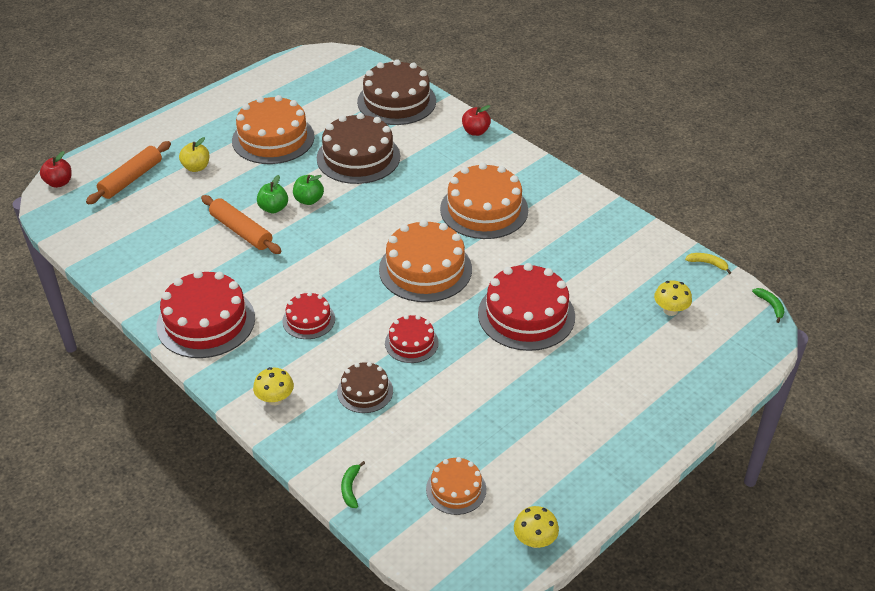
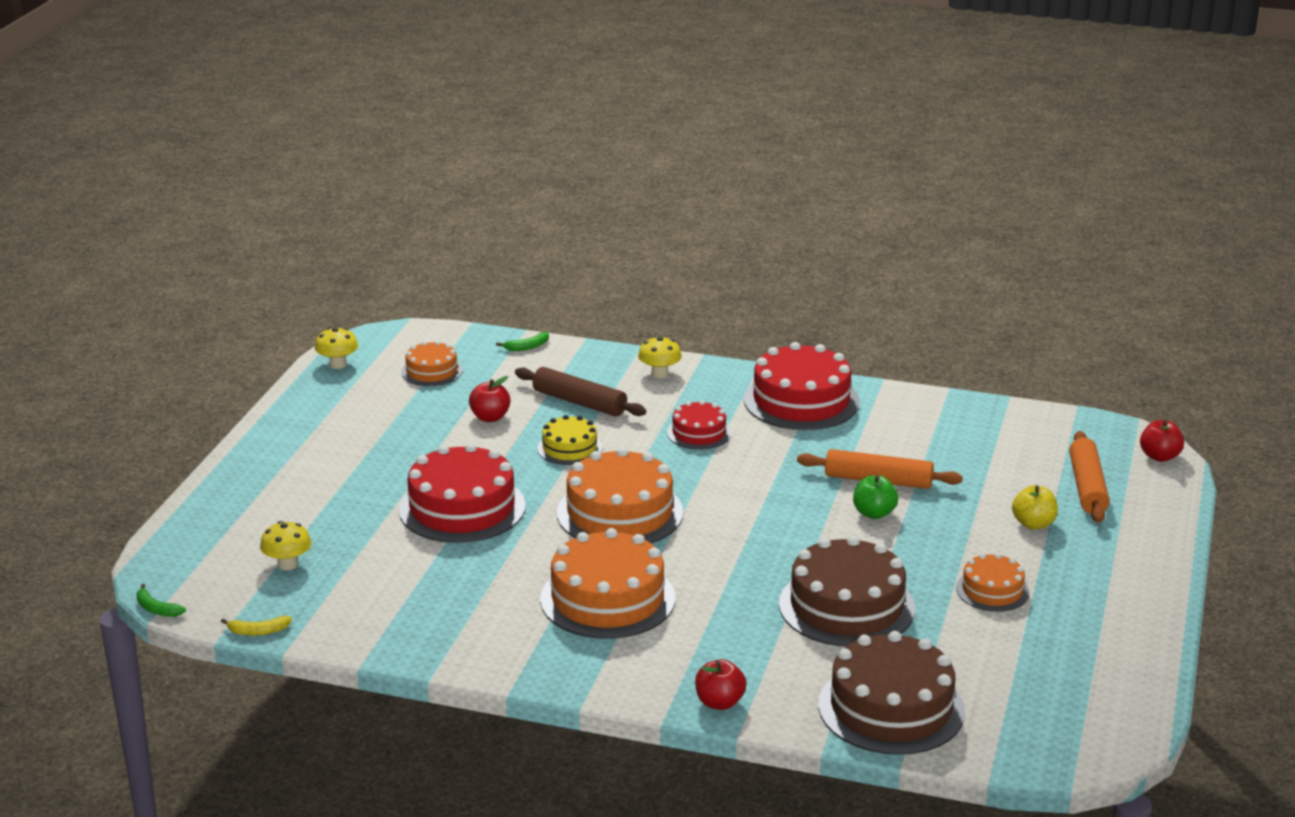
camera: 150 degrees right, 15 degrees down
(273, 138) = (992, 590): orange cake -> orange cake, size x0.54
(309, 200) = (844, 535): green apple -> none
(350, 488) = (527, 347): green banana -> green banana turned 90 degrees clockwise
(365, 391) = (579, 402): brown cake -> brown rolling pin
(411, 343) = (569, 448): red cake -> yellow cake
(446, 403) = (490, 417): none -> red apple

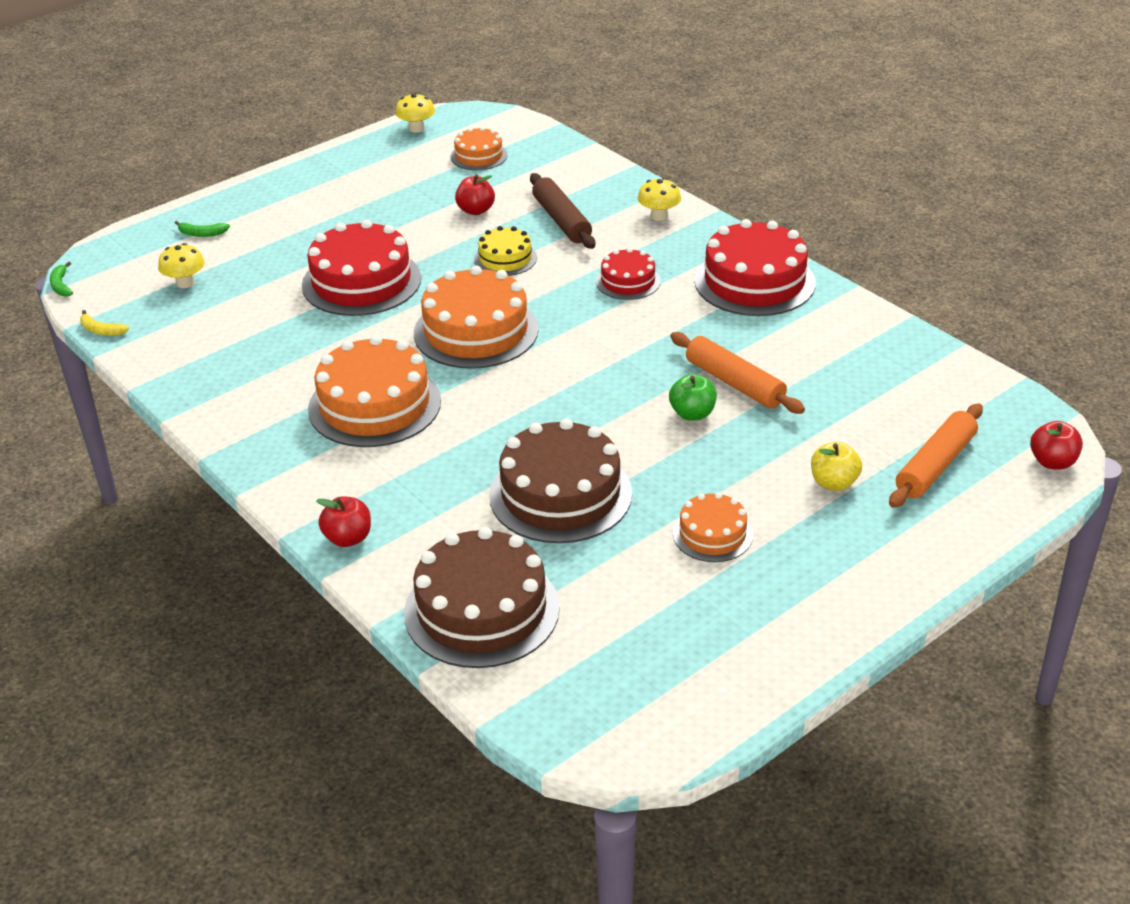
camera: 35 degrees right, 10 degrees up
(527, 347) = (578, 157): green banana -> green banana (202, 234)

